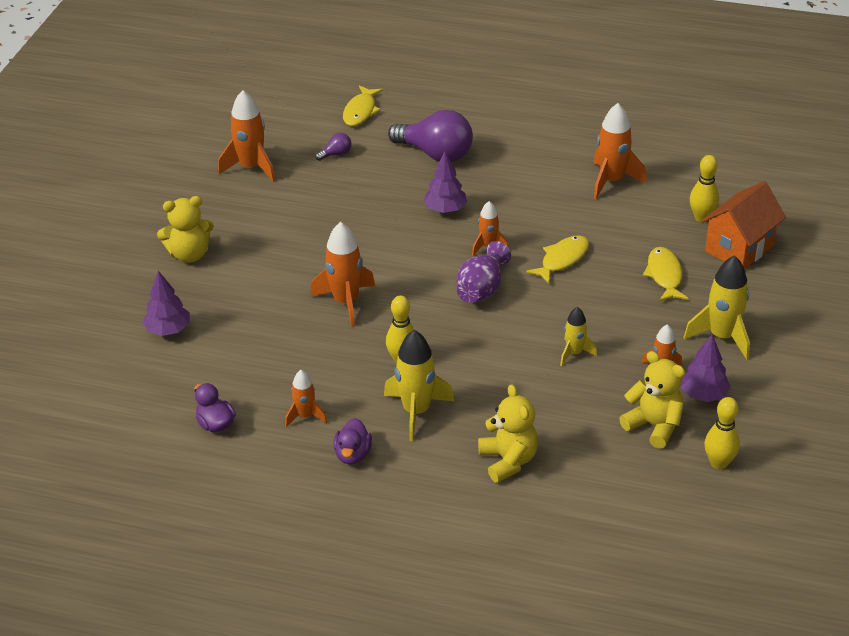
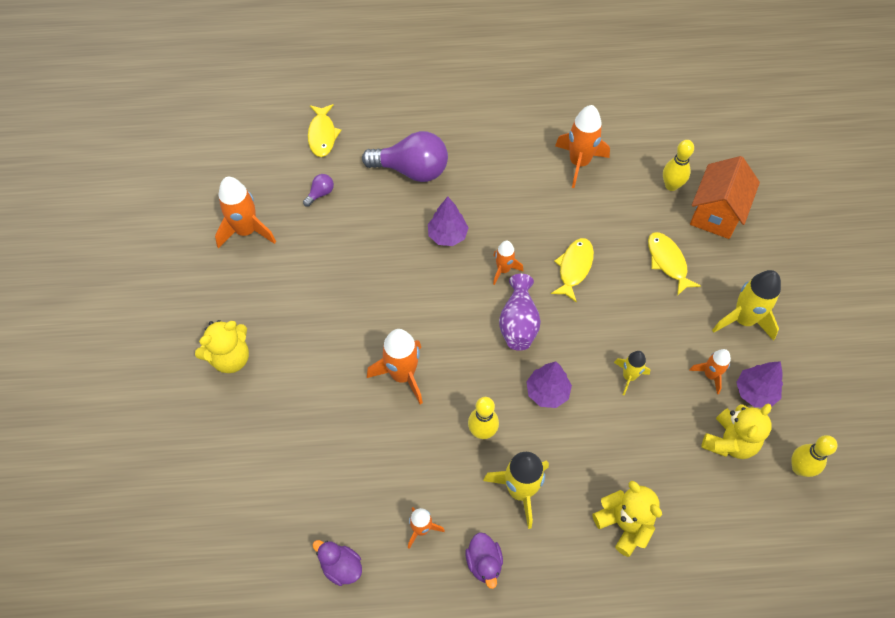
camera: 20 degrees left, 20 degrees up
(168, 330) = (248, 461): purple tree -> purple tree (547, 392)
(654, 426) = (729, 442): yellow teddy bear -> yellow teddy bear turned 105 degrees clockwise

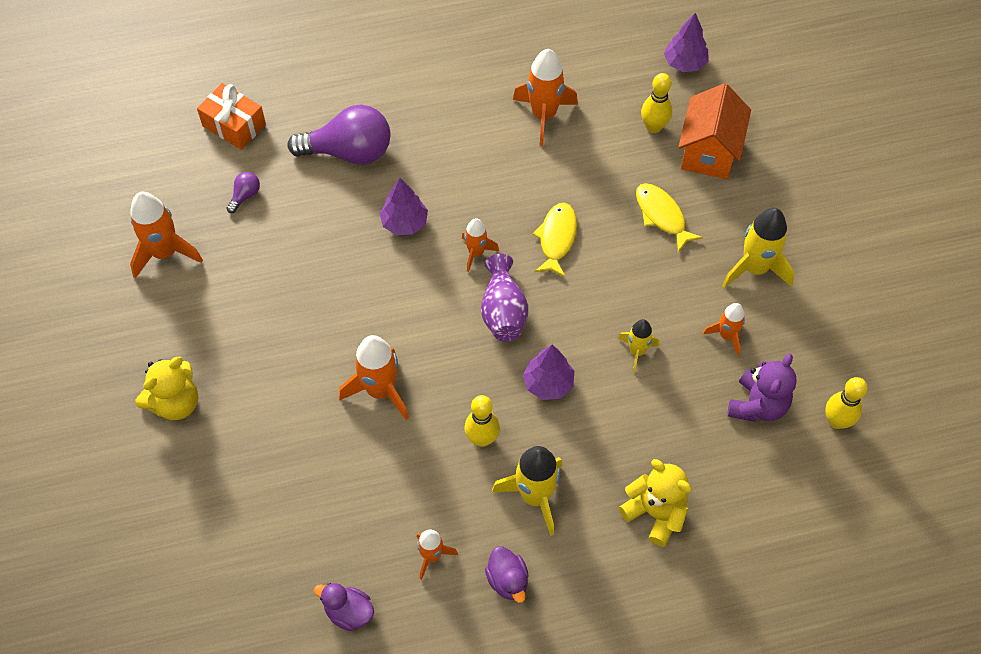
camera: 10 degrees left, 0 degrees up
(322, 135) = (234, 125): yellow fish -> orange gift
(729, 442) = (757, 405): yellow teddy bear -> purple teddy bear
(755, 392) = (778, 346): purple tree -> purple tree (684, 63)

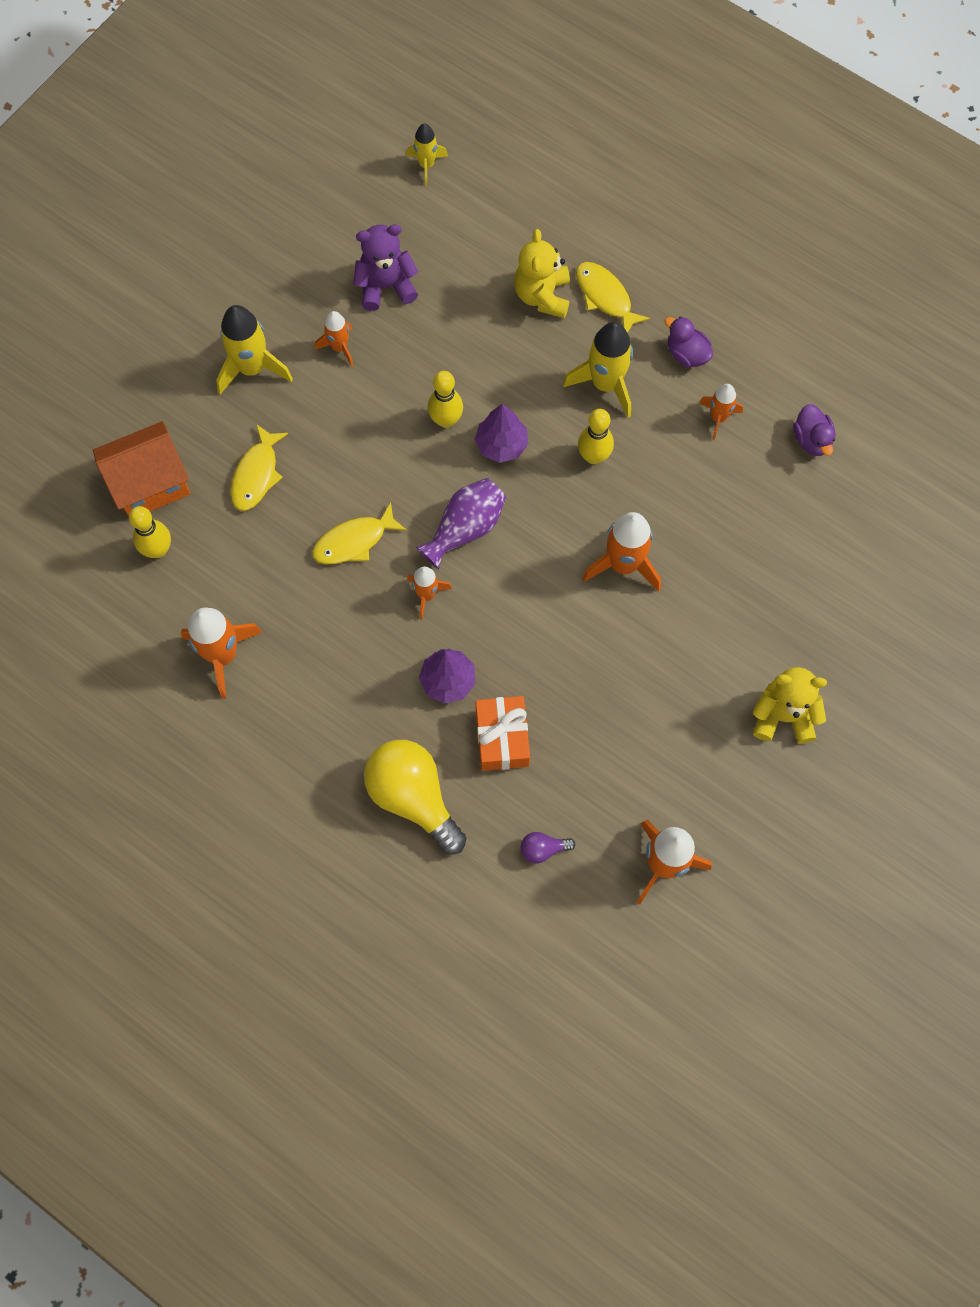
camera: 130 degrees left, 10 degrees up
(234, 125) = (475, 937): orange gift -> orange gift (502, 738)
(349, 152) = (413, 797): purple light bulb -> yellow light bulb
(508, 580) = (686, 354): purple duck -> purple duck turned 75 degrees counterclockwise
(614, 561) = (605, 297): none -> yellow fish
(637, 351) = (413, 401): yellow rocket -> yellow rocket (426, 165)
(684, 63) = (53, 576): purple tree -> none
(836, 421) = (352, 226): yellow bowling pin -> yellow bowling pin (446, 420)

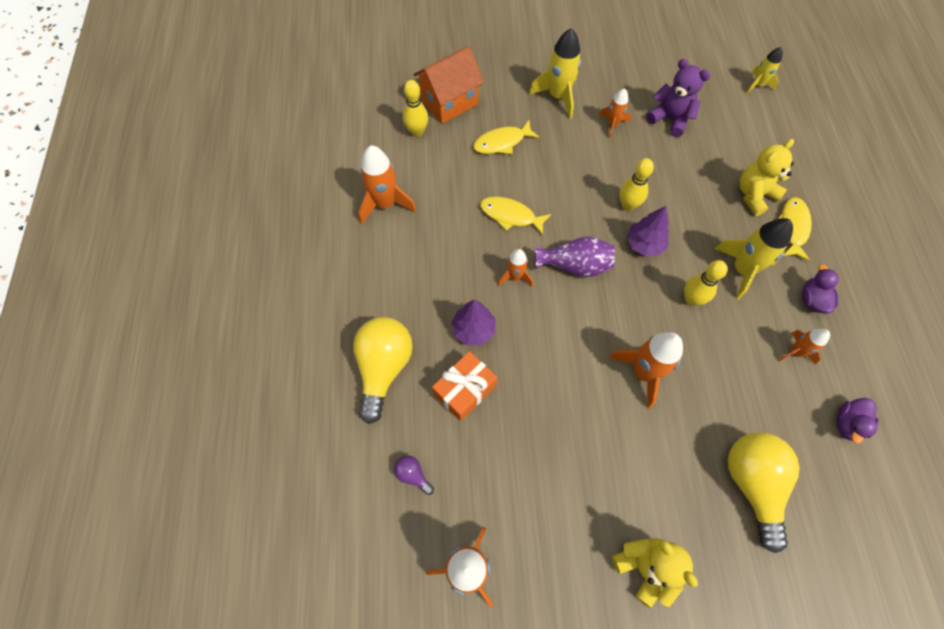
camera: 50 degrees right, 5 degrees down
(150, 484) = (449, 102): orange house -> orange house turned 60 degrees counterclockwise
(792, 566) = (752, 484): none -> yellow light bulb

